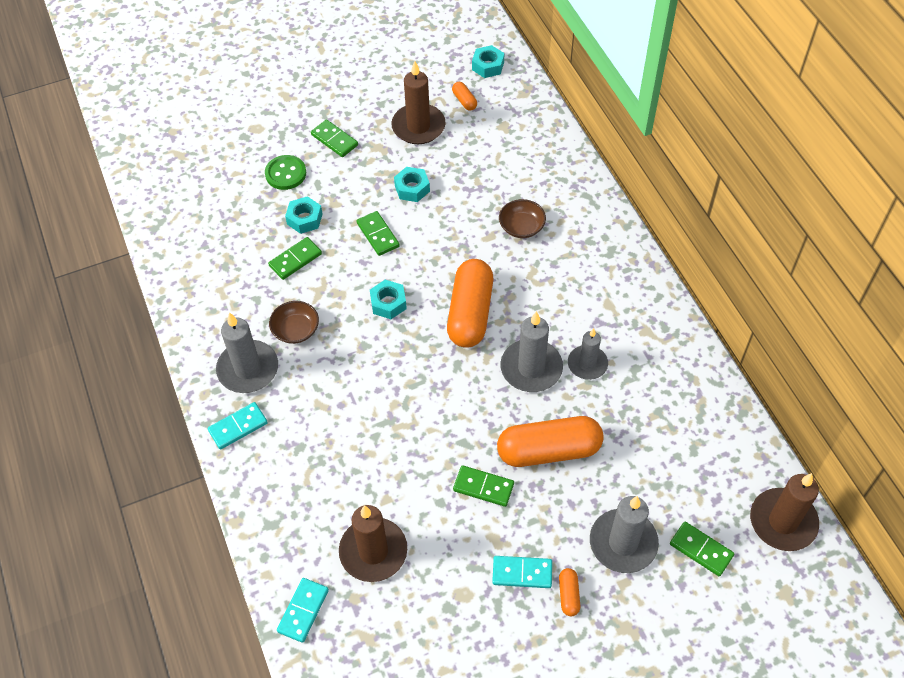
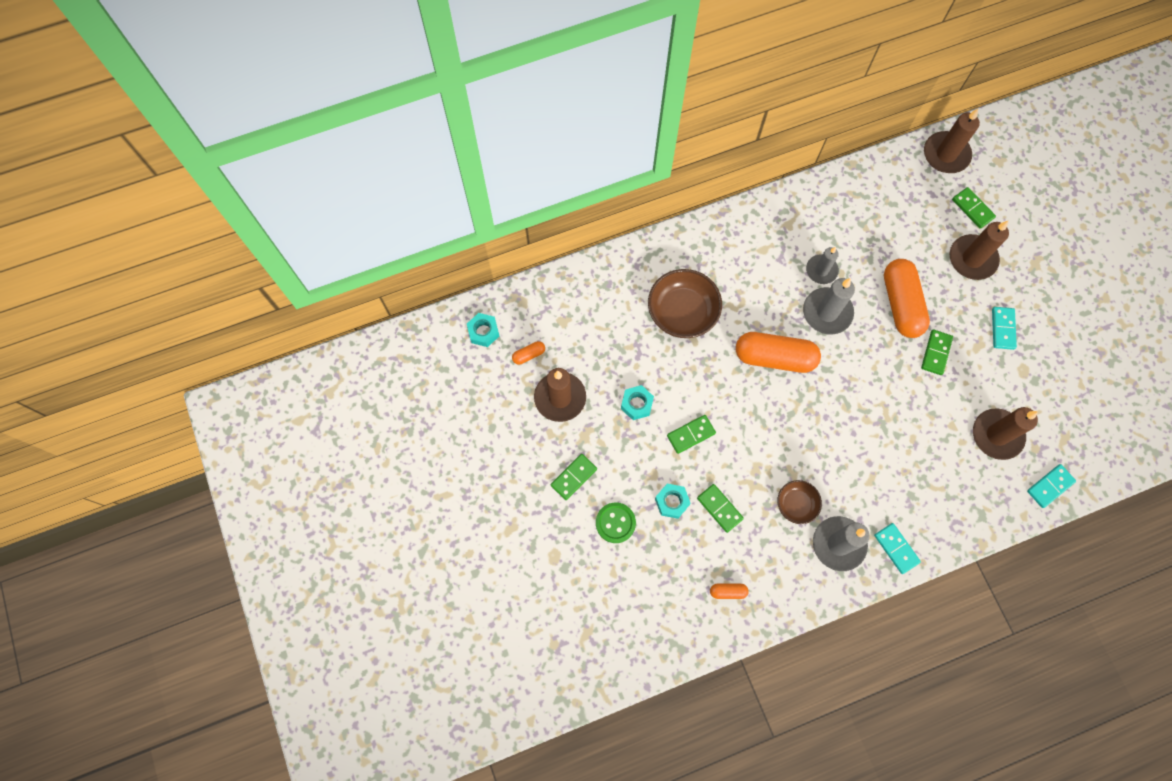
camera: 90 degrees left, 15 degrees up
(303, 611) = (1050, 486): turquoise domino -> turquoise domino turned 60 degrees counterclockwise
(388, 303) = (766, 425): turquoise nut -> none
(521, 227) = (682, 312): brown bowl -> brown bowl, size x1.77
(568, 595) = (1016, 298): orange capsule -> orange capsule (728, 591)
(623, 543) = (972, 259): grey candle -> brown candle
(701, 550) = (972, 209): green domino -> green domino turned 75 degrees counterclockwise

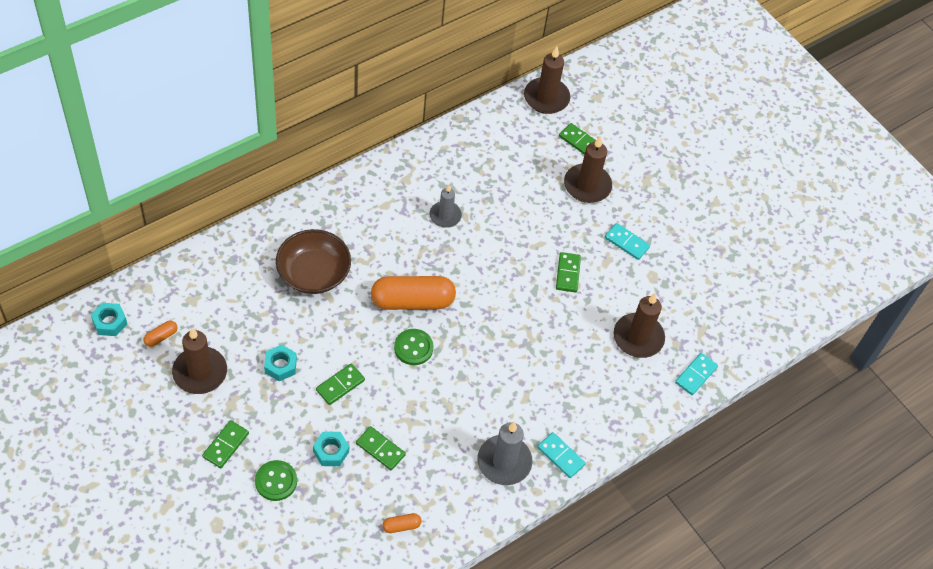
camera: 20 degrees left, 15 degrees down
(768, 407) = (413, 348): none -> green button
(796, 504) = (456, 432): brown bowl -> none
(827, 312) = (457, 253): grey candle -> none
(901, 304) = (527, 235): orange capsule -> none
(1002, 329) = (626, 242): turquoise domino -> turquoise domino turned 45 degrees counterclockwise

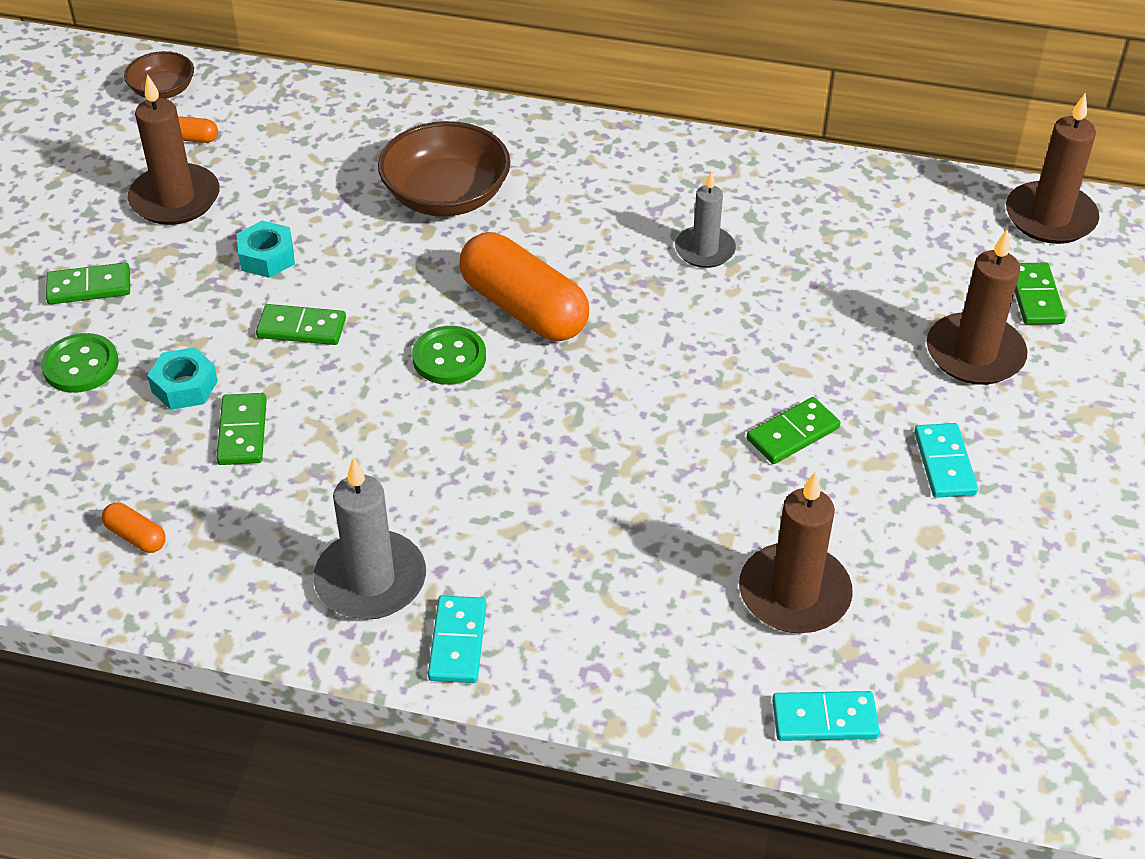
camera: 55 degrees right, 10 degrees down
(110, 322) = (163, 90): turquoise nut -> brown bowl

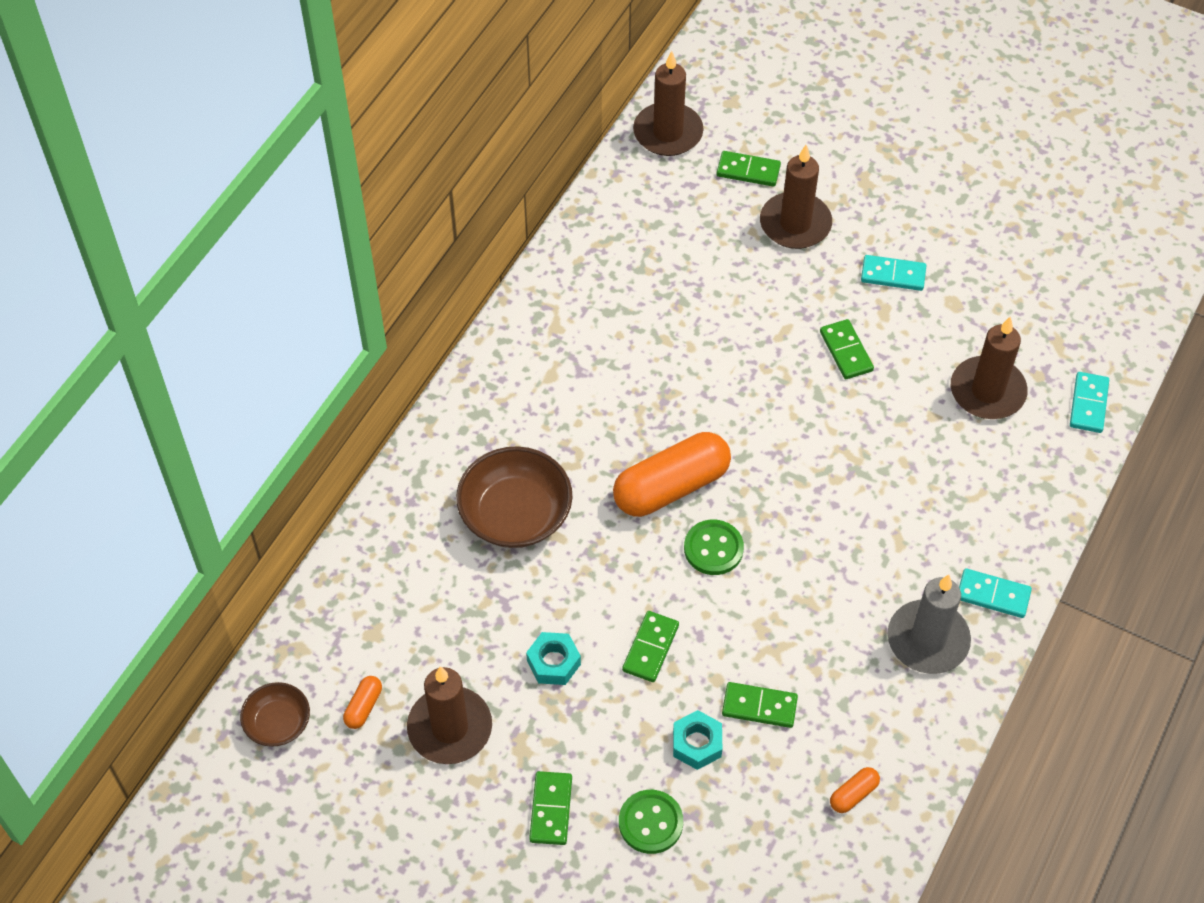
camera: 75 degrees left, 10 degrees up
(705, 250) = (639, 352): grey candle -> none

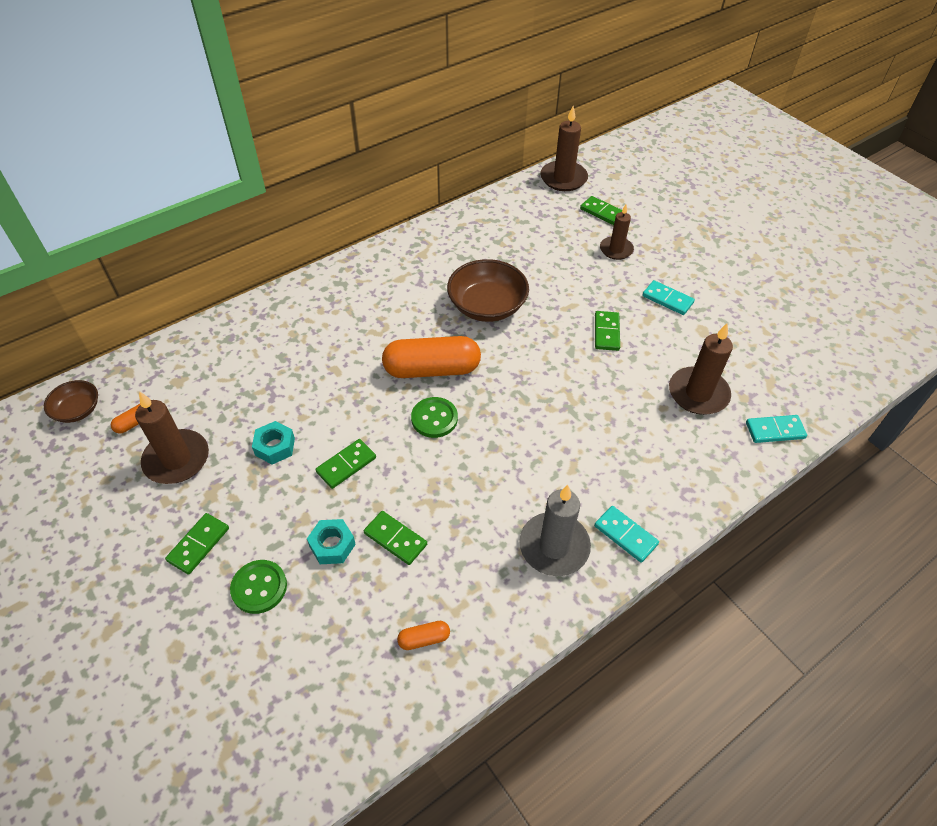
camera: 25 degrees right, 5 degrees down
(515, 514) = (319, 347): brown bowl -> brown bowl (487, 306)
(795, 224) = (616, 250): brown candle -> brown candle, size x0.65
(1088, 404) = (775, 430): turquoise domino -> turquoise domino turned 45 degrees clockwise

